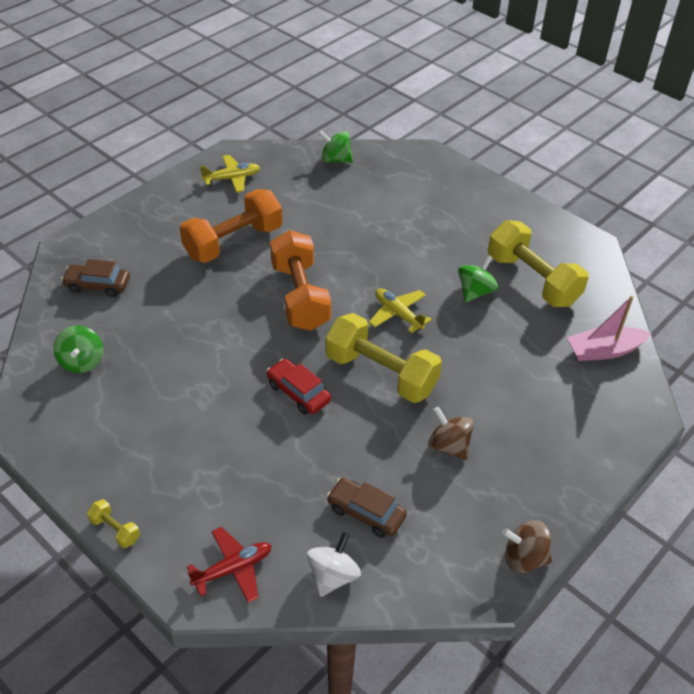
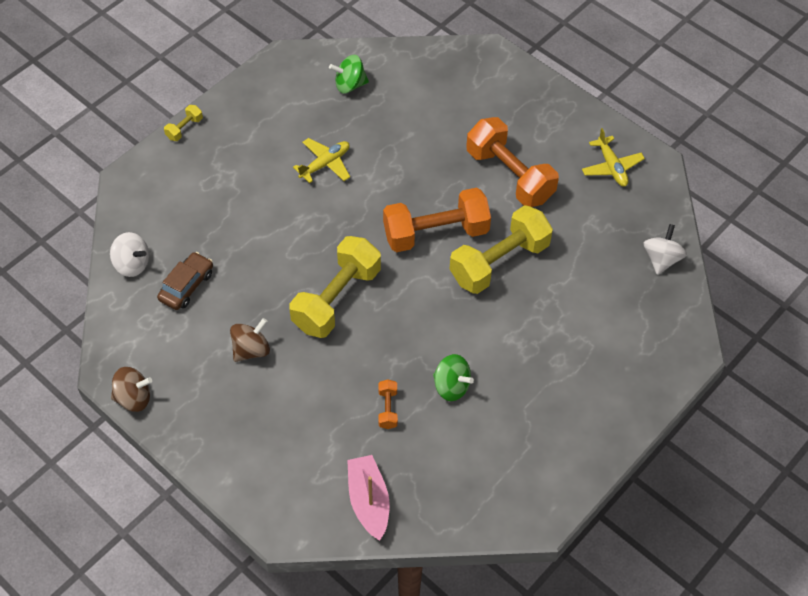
camera: 90 degrees right, 10 degrees up
(98, 285) = (441, 82): brown car -> none
(233, 569) = (145, 201): red plane -> none
(298, 392) = (314, 236): red car -> none
(335, 159) = (661, 259): green spinning top -> white spinning top
(398, 314) = (415, 315): yellow plane -> yellow plane (325, 164)
(505, 336) = (388, 409): none -> orange dumbbell
(524, 558) = (134, 398): brown spinning top -> brown spinning top turned 75 degrees clockwise
(532, 280) = (473, 444): yellow dumbbell -> yellow dumbbell (499, 262)

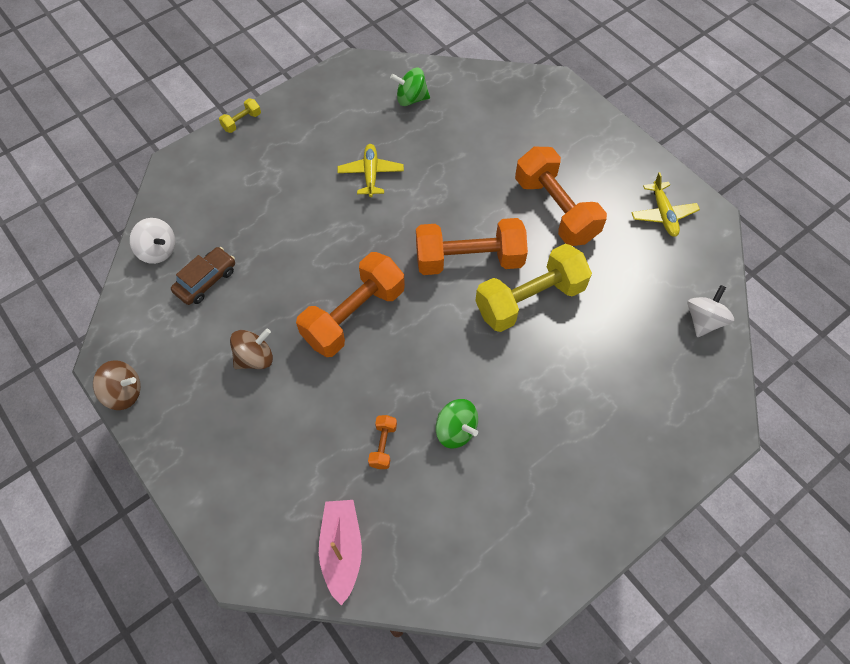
camera: 10 degrees right, 5 degrees up
(325, 164) = (371, 174): yellow plane -> yellow plane turned 60 degrees counterclockwise
(337, 299) = (354, 315): yellow dumbbell -> orange dumbbell

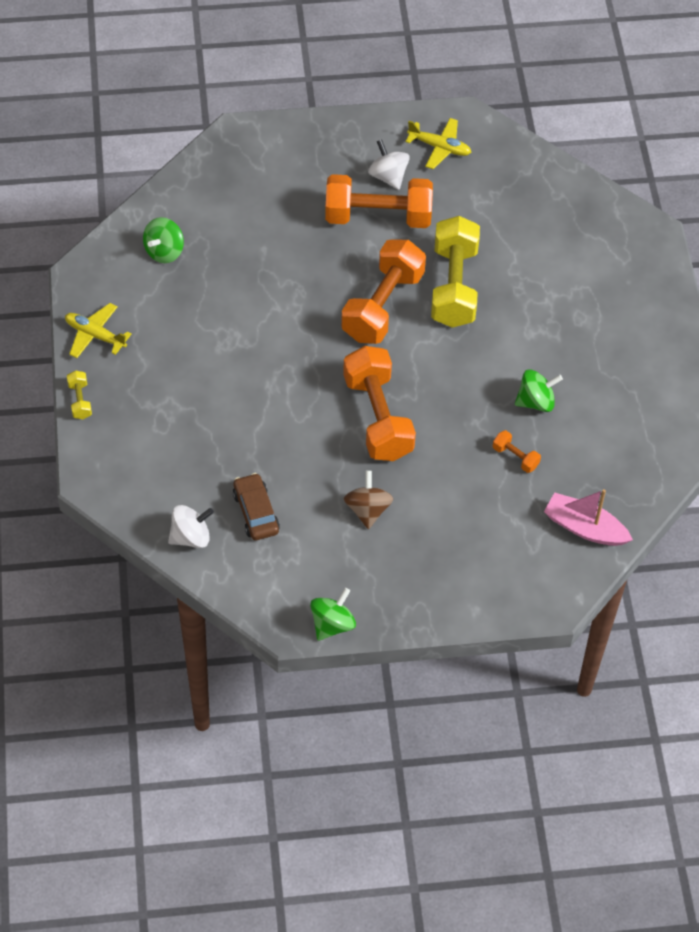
camera: 60 degrees left, 5 degrees down
(124, 393) = (332, 624): brown spinning top -> green spinning top
(371, 174) = (231, 329): yellow plane -> yellow plane (95, 335)
(703, 320) = (556, 185): white spinning top -> white spinning top (388, 176)

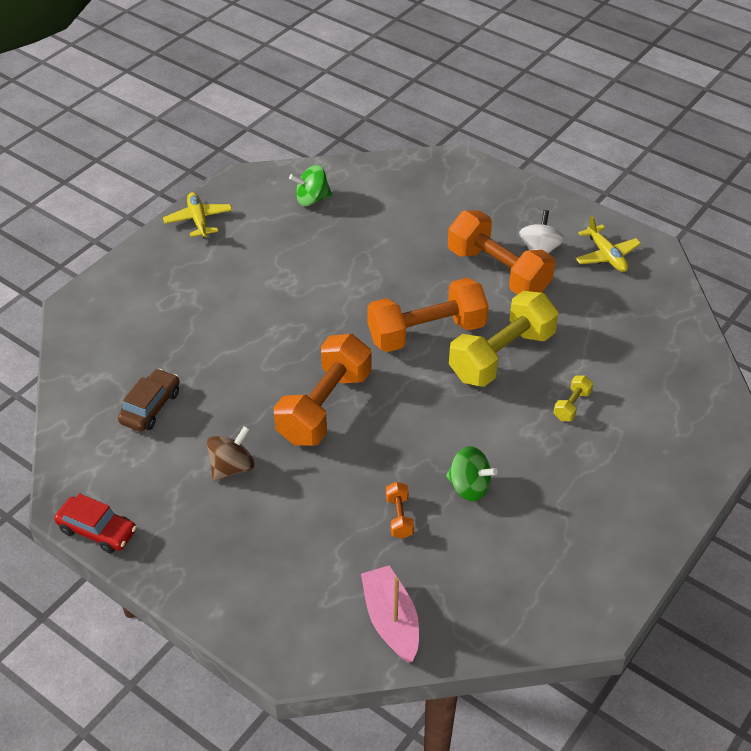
camera: 45 degrees right, 10 degrees down
(80, 401) = (135, 252): yellow dumbbell -> yellow dumbbell (572, 405)
(191, 537) = (86, 390): white spinning top -> none
(332, 624) = (97, 530): green spinning top -> red car

